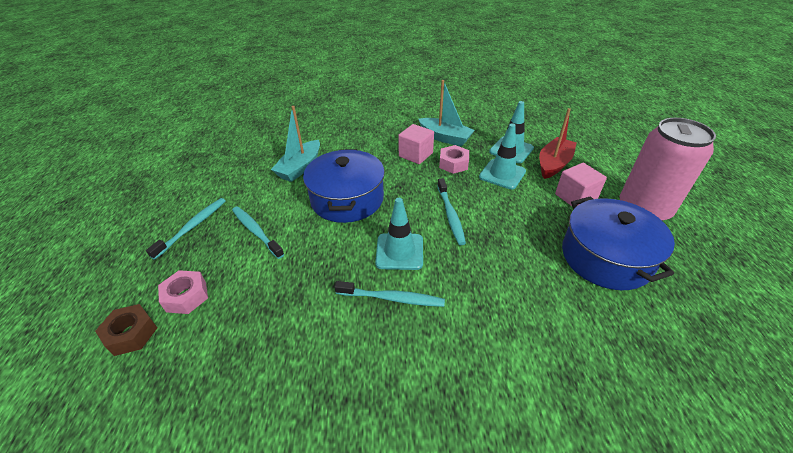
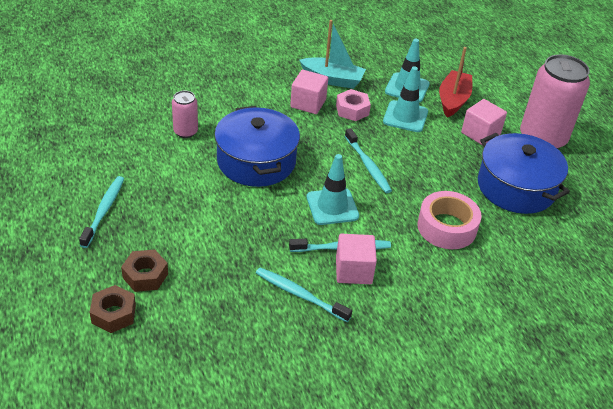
camera: 20 degrees left, 0 degrees up
(186, 296) = (145, 275): pink nut -> brown nut
(256, 232) = (178, 207): turquoise toothbrush -> turquoise toothbrush (300, 295)
(300, 168) = (185, 132): turquoise boat -> pink can
(394, 327) = (353, 271): none -> pink cube
(515, 292) = (446, 227): none -> pink tape

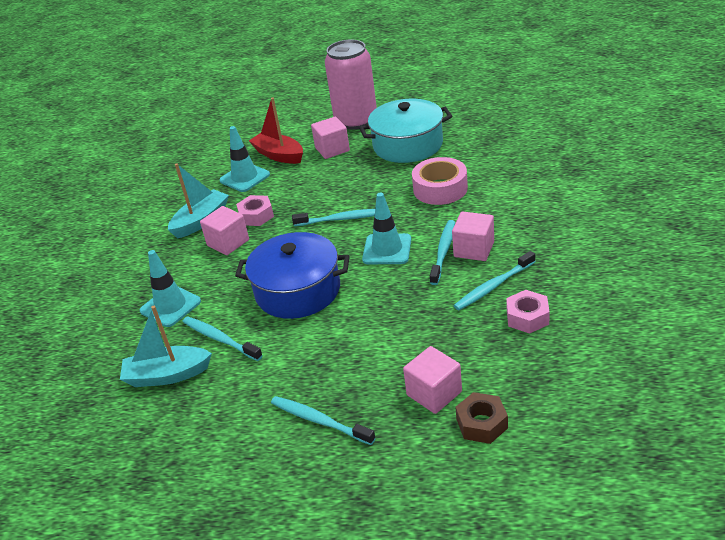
camera: 60 degrees left, 5 degrees down
(140, 115) = (167, 375): none -> turquoise boat
(145, 275) = (434, 393): brown nut -> pink cube
(185, 132) = (220, 339): pink can -> turquoise toothbrush
(260, 328) = (527, 317): none -> pink nut
(405, 117) = (285, 186): turquoise traffic cone -> turquoise traffic cone (170, 306)
(516, 187) = (408, 145): blue pot -> turquoise pot

